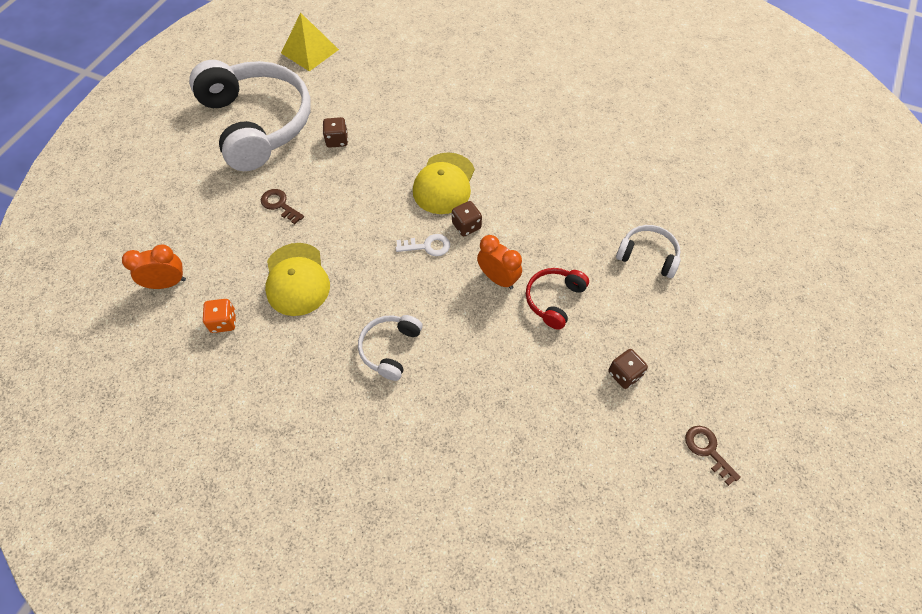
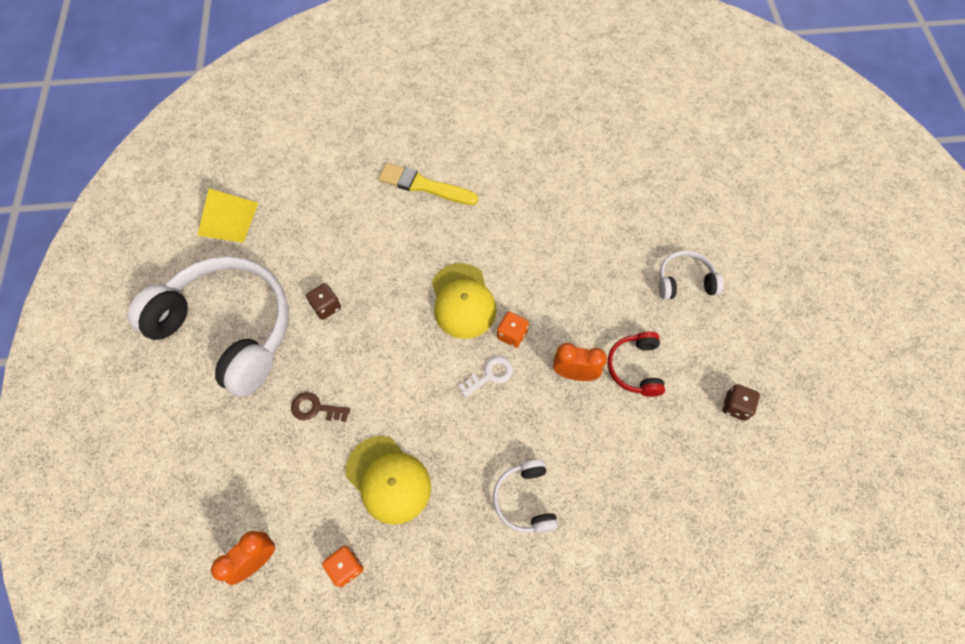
camera: 30 degrees left, 5 degrees up
(466, 226) = (512, 335): brown dice -> orange dice
(473, 89) = (424, 186): none -> yellow brush
(707, 450) = (839, 438): brown key -> none

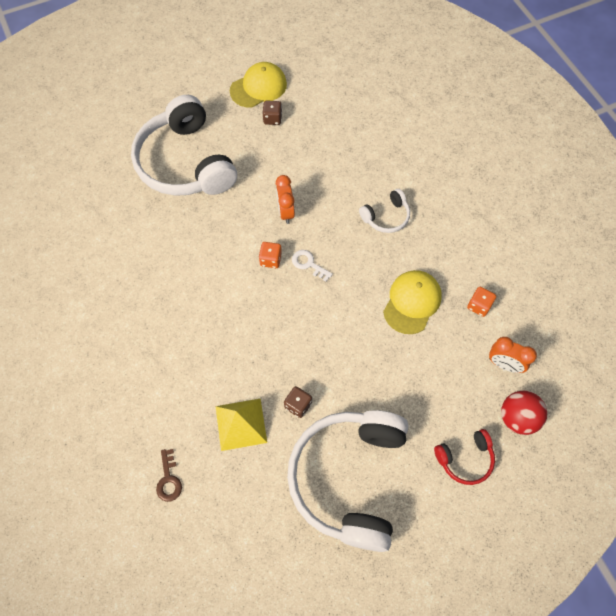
camera: 110 degrees left, 0 degrees up
(187, 541) = (517, 418): none -> red ball
(228, 219) = (240, 541): yellow pyramid -> yellow pyramid (241, 424)
(315, 408) = (385, 374): brown key -> brown key (169, 479)
(424, 186) = (149, 374): yellow brush -> none
(463, 301) = (254, 303): yellow cap -> yellow cap (258, 87)
(635, 367) = (267, 178): red headphones -> red headphones (465, 459)
(684, 281) = (185, 163): white headphones -> white headphones, size x2.27

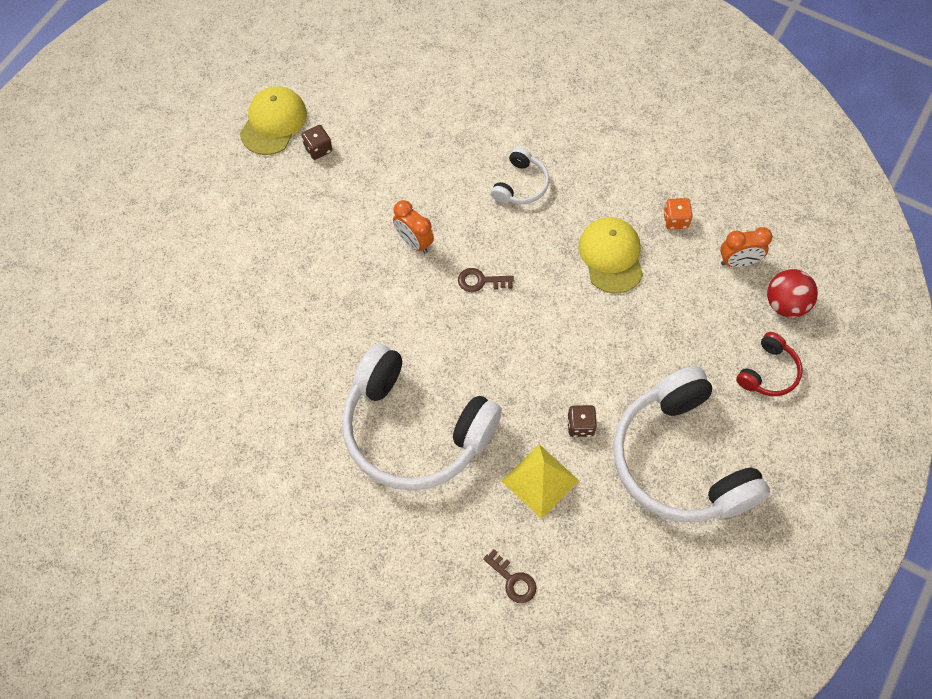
camera: 35 degrees left, 0 degrees up
(185, 163) = (261, 254): white headphones -> white headphones (414, 430)
(270, 260) = (438, 301): orange dice -> none
(308, 264) = (480, 281): white key -> brown key

